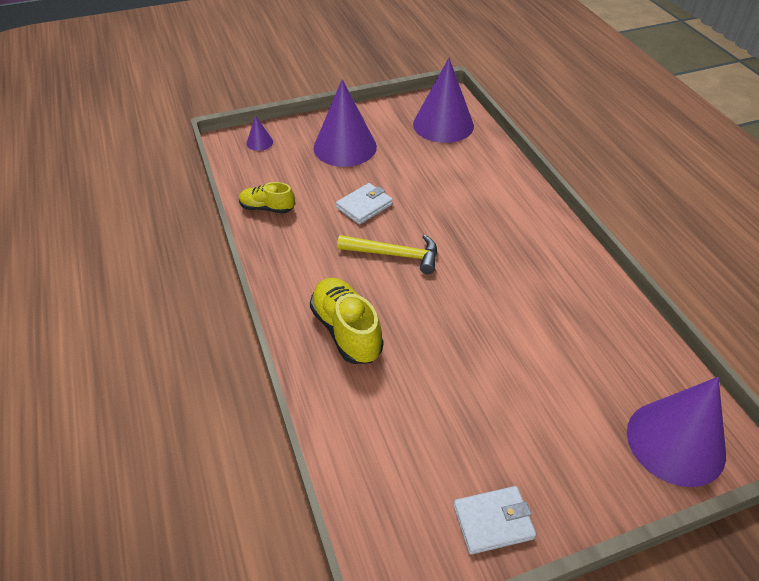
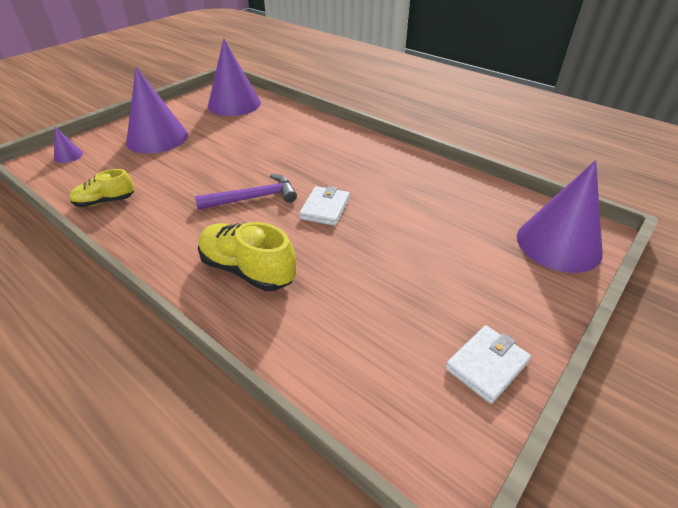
camera: 30 degrees left, 5 degrees down
(364, 206) = (202, 173): white wallet -> white wallet (325, 208)
(395, 255) = (253, 198): yellow hammer -> purple hammer

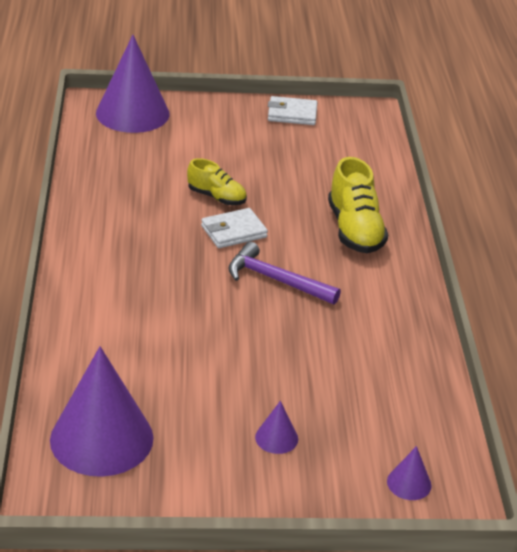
camera: 135 degrees left, 5 degrees down
(105, 201) = (413, 371): yellow shoe -> yellow shoe (217, 197)
(157, 138) = (276, 438): purple cone -> purple cone, size x0.43

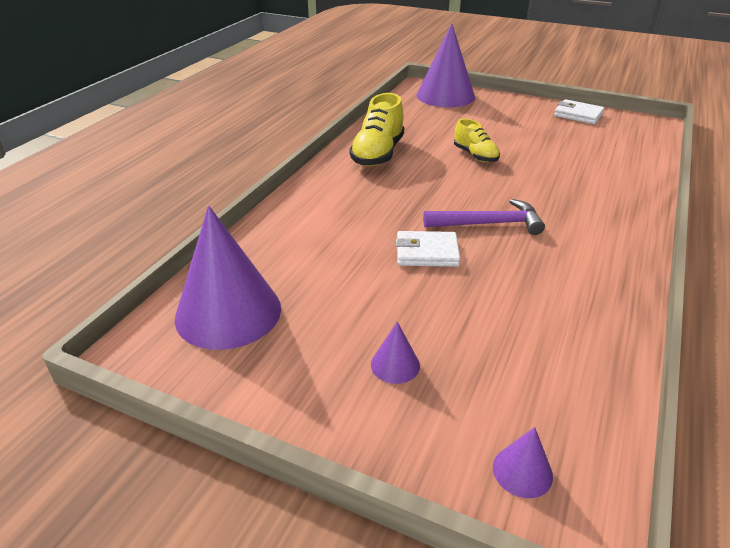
camera: 30 degrees right, 0 degrees up
(233, 232) = (474, 181): white wallet -> white wallet (427, 253)
(276, 280) = (489, 224): purple hammer -> purple hammer turned 120 degrees clockwise
(355, 230) = (591, 202): yellow shoe -> yellow shoe (378, 154)

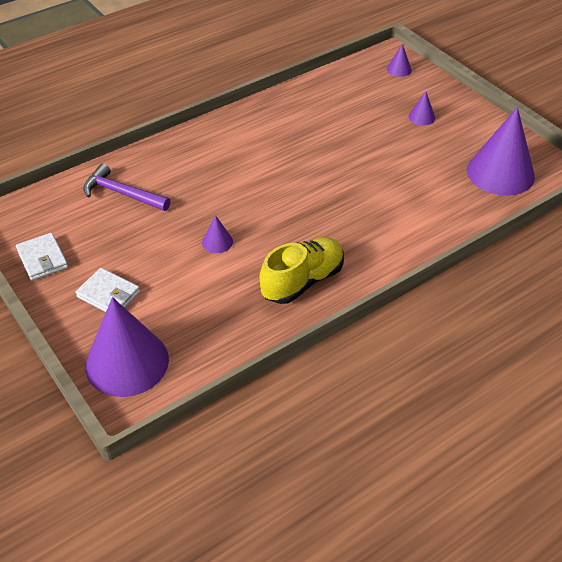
camera: 150 degrees left, 10 degrees up
(427, 253) = (351, 167): white wallet -> white wallet (108, 294)
(475, 155) = (217, 242): yellow shoe -> purple cone
(489, 224) = (287, 172): purple hammer -> purple hammer (122, 193)

